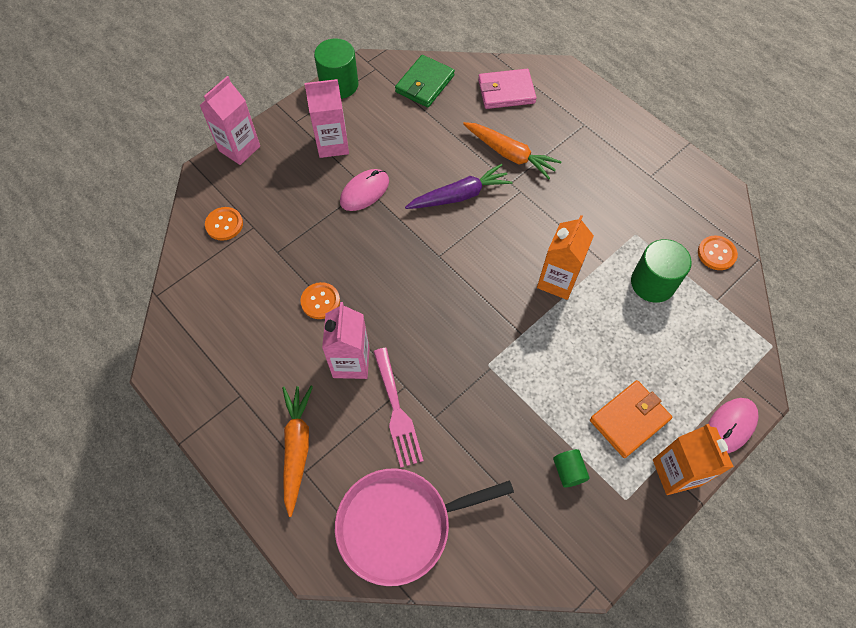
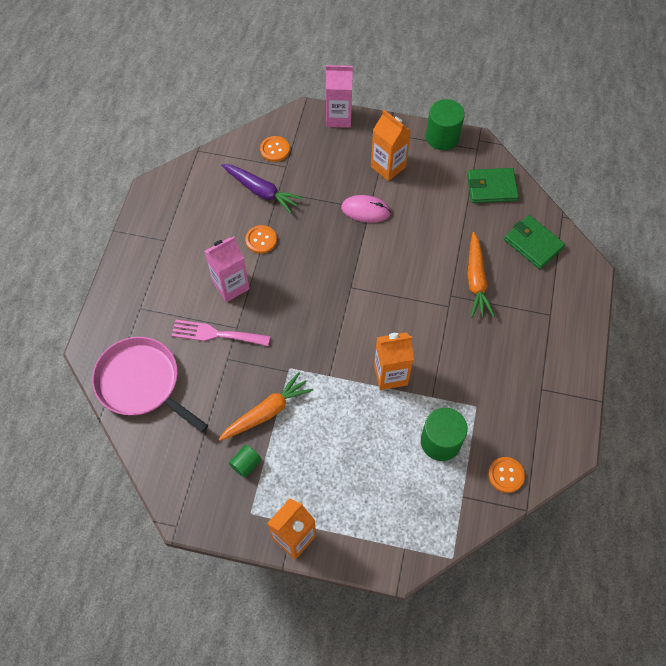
camera: 55 degrees right, 0 degrees up
(297, 447) = (152, 293): orange carrot -> orange carrot (267, 412)
(332, 144) = (388, 167): pink carton -> orange carton
(397, 411) = (215, 334): pink fork -> pink fork turned 60 degrees clockwise
(460, 195) = (411, 270): purple carrot -> purple carrot (261, 191)
(506, 92) = (533, 244): pink wallet -> green wallet
(629, 420) = (313, 484): orange wallet -> none
(730, 426) = (358, 558): pink mouse -> none

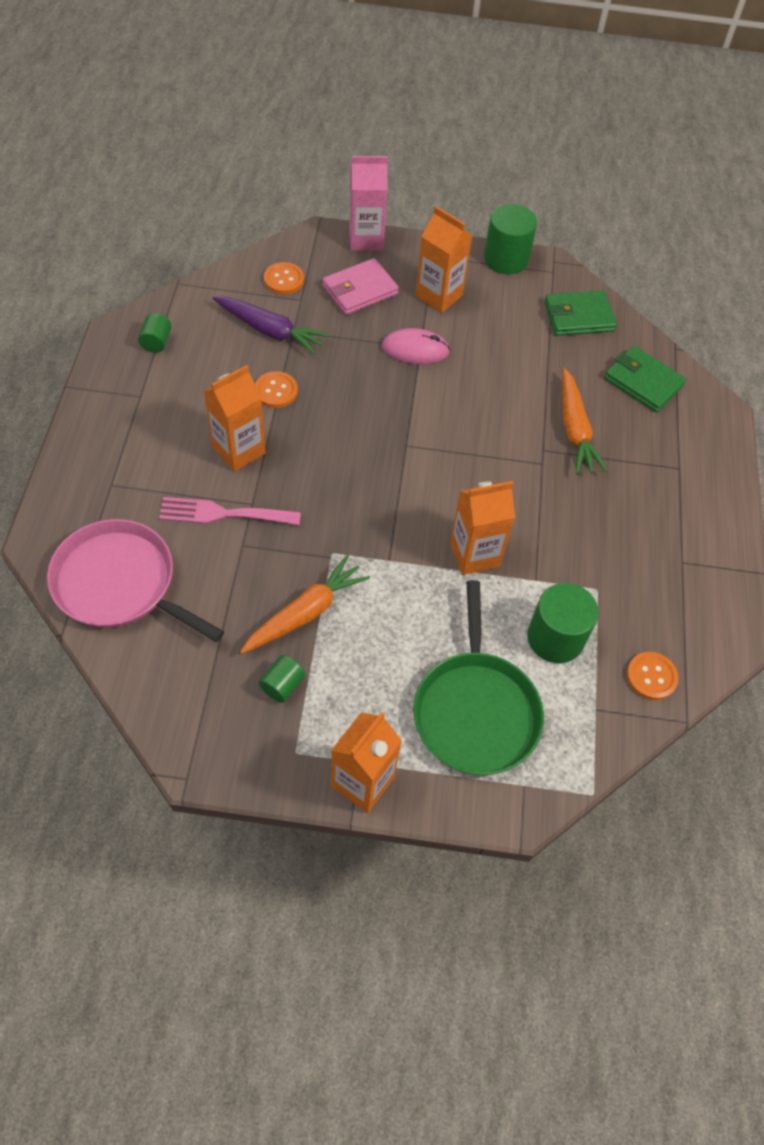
camera: 10 degrees left, 5 degrees down
(179, 197) = (156, 342): none -> green cylinder
(231, 286) = (239, 450): pink carton -> orange carton
(330, 160) = (360, 290): none -> pink wallet
(377, 491) = (476, 710): none -> green pan

